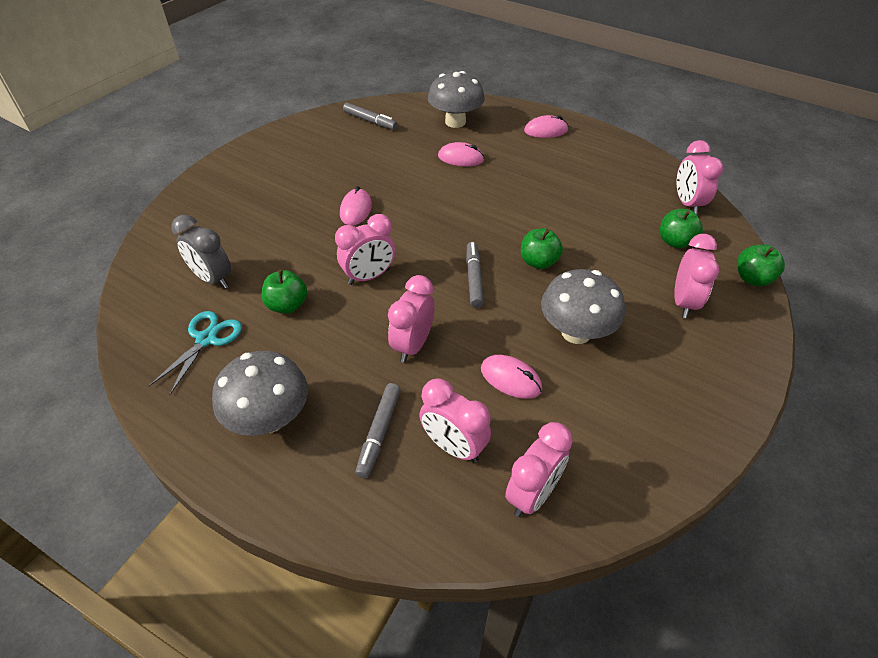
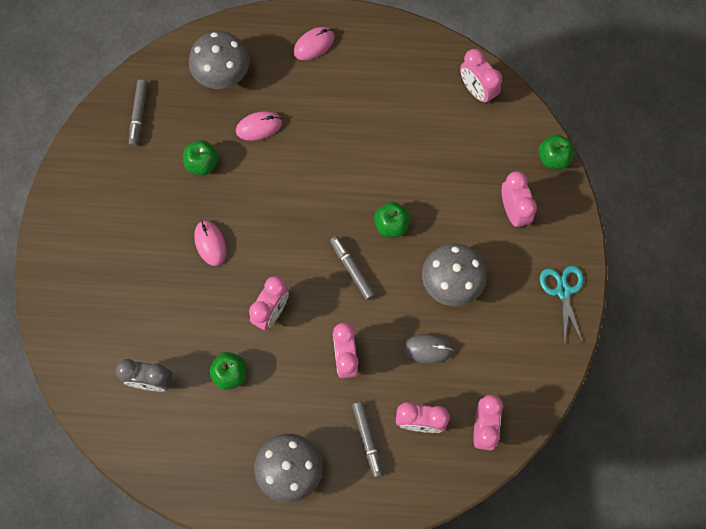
camera: 30 degrees left, 25 degrees up
(206, 339) = (194, 436): turquoise scissors -> turquoise scissors (563, 291)
(370, 121) = (139, 114): grey marker -> grey marker turned 90 degrees clockwise
(511, 379) = (427, 349): pink mouse -> grey mouse
(675, 242) = (484, 145): green apple -> green apple (202, 163)

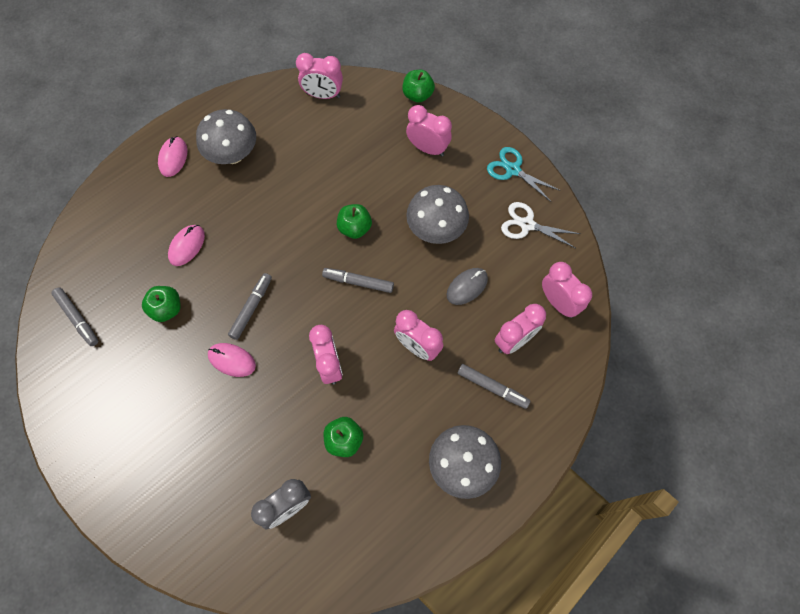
camera: 45 degrees left, 5 degrees down
(222, 74) = (120, 233): grey mushroom -> grey mushroom (233, 154)
(258, 217) = (251, 308): none -> grey marker
(525, 345) = (527, 225): none -> white scissors

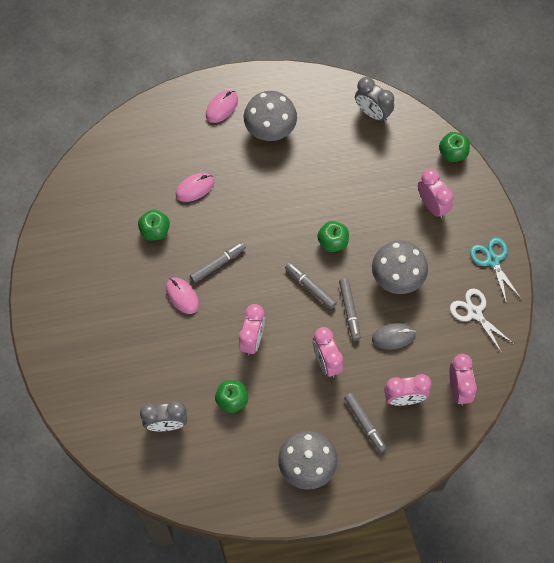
camera: 30 degrees right, 0 degrees up
(77, 318) = (87, 203): grey marker -> grey marker (349, 310)
(323, 95) = (372, 112): pink clock -> grey clock

